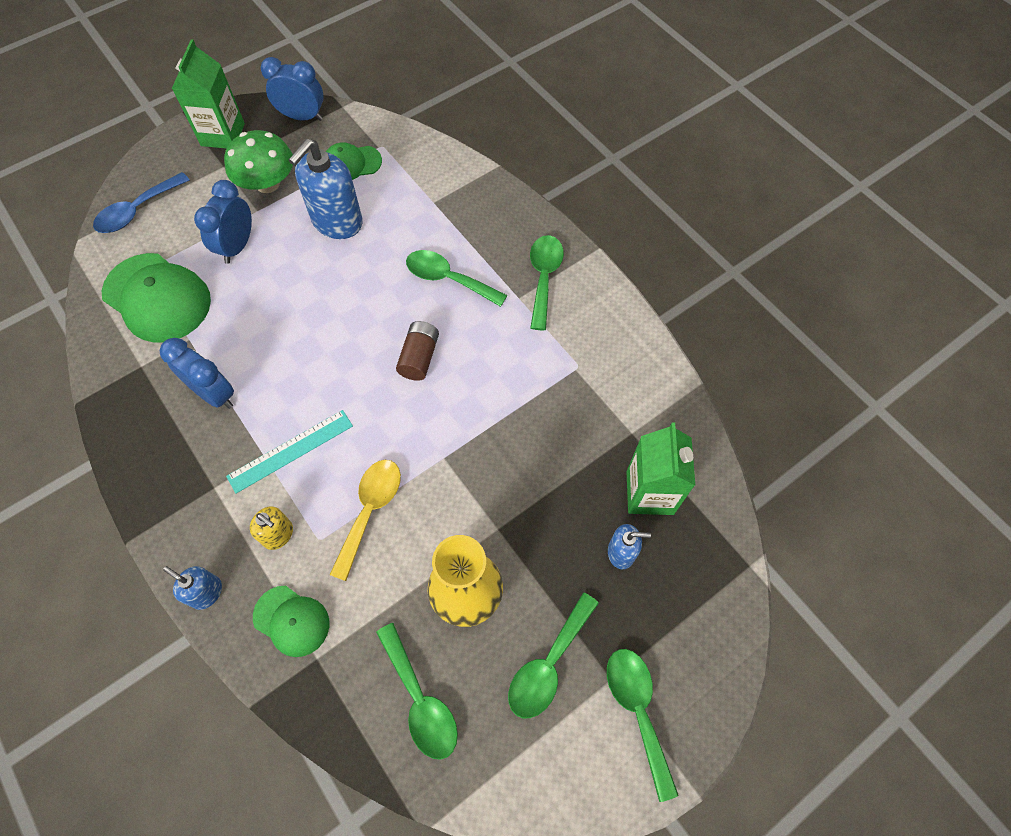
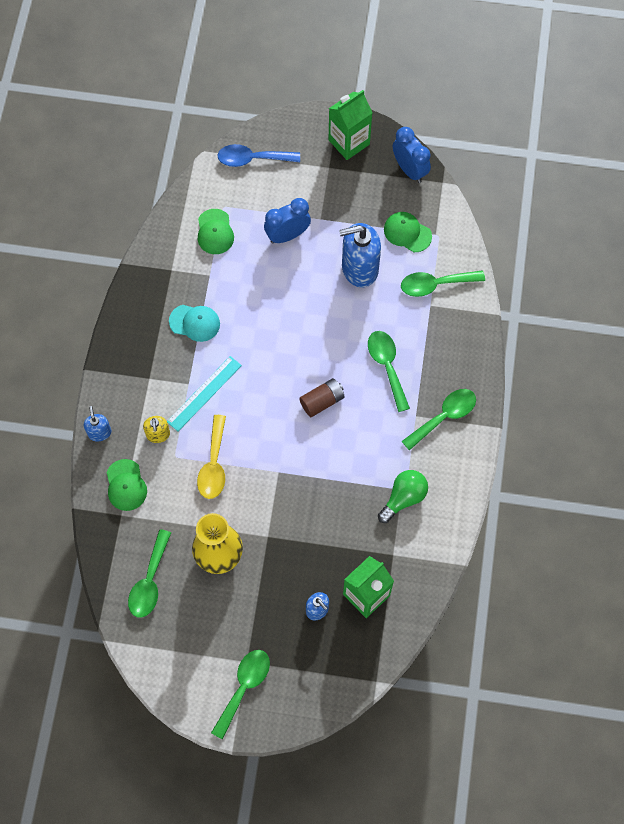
camera: 45 degrees right, 5 degrees up
(157, 298) = (215, 232): green cap -> green cap, size x0.56
(214, 394) = (195, 323): blue clock -> turquoise cap
(267, 183) = (343, 204): green mushroom -> none
(290, 451) = (204, 393): turquoise ruler -> turquoise ruler turned 60 degrees counterclockwise
(370, 510) = (214, 465): yellow spoon -> yellow spoon turned 120 degrees clockwise
(548, 664) = (224, 625): green spoon -> green spoon (435, 284)
(585, 374) = (403, 498): none -> green light bulb

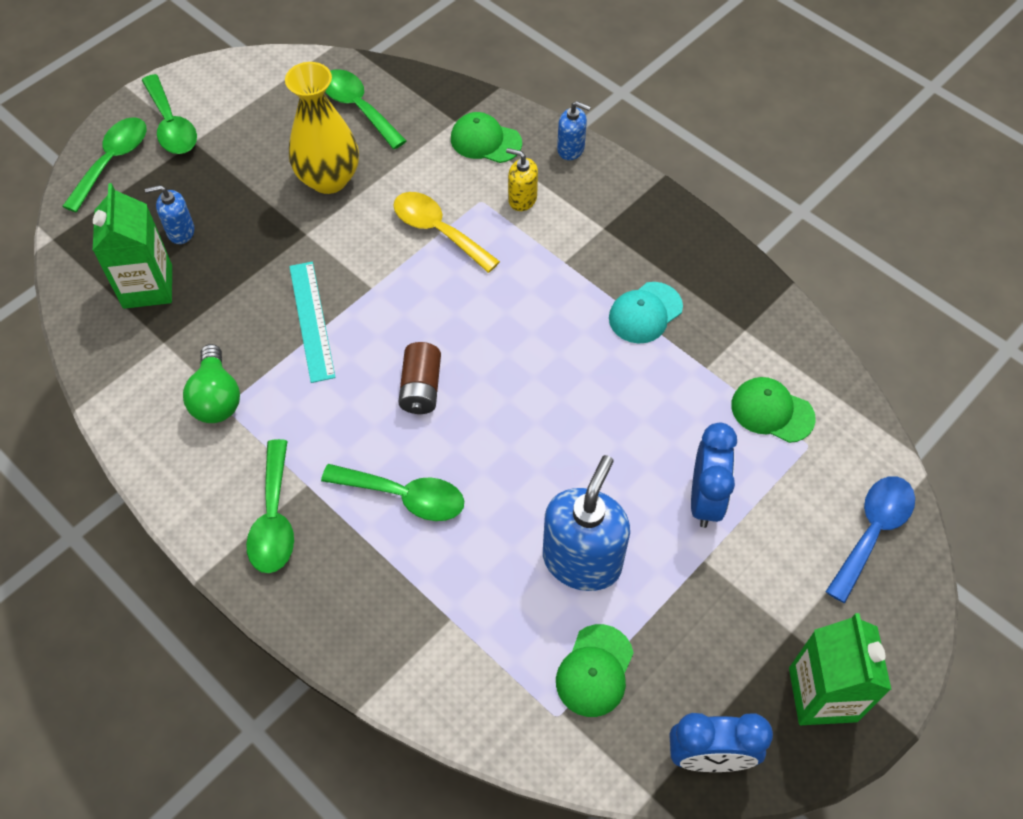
camera: 125 degrees right, 10 degrees down
(204, 393) = (538, 270): turquoise ruler -> turquoise ruler (311, 320)
(407, 233) = (594, 671): green cap -> green cap turned 135 degrees clockwise
(435, 284) = (477, 650): green spoon -> green spoon (113, 161)

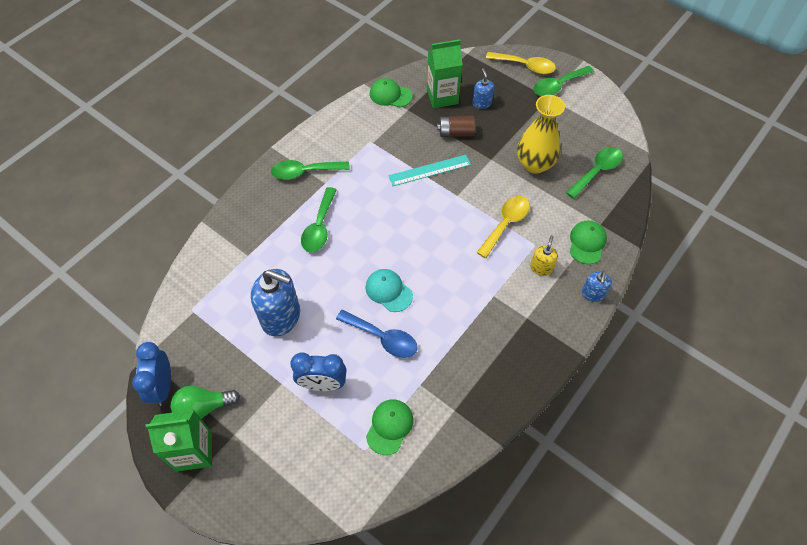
camera: 85 degrees right, 0 degrees up
(113, 161) = (525, 66): green spoon -> yellow spoon
(216, 398) = (375, 137): green light bulb -> green light bulb (203, 407)
(421, 388) = (389, 227): brown battery -> brown battery (455, 133)
(594, 671) = (215, 326): green cap -> green cap (390, 95)
(645, 313) = (459, 346): turquoise cap -> turquoise cap (388, 291)
(872, 531) = (302, 490): blue spoon -> blue spoon (383, 338)

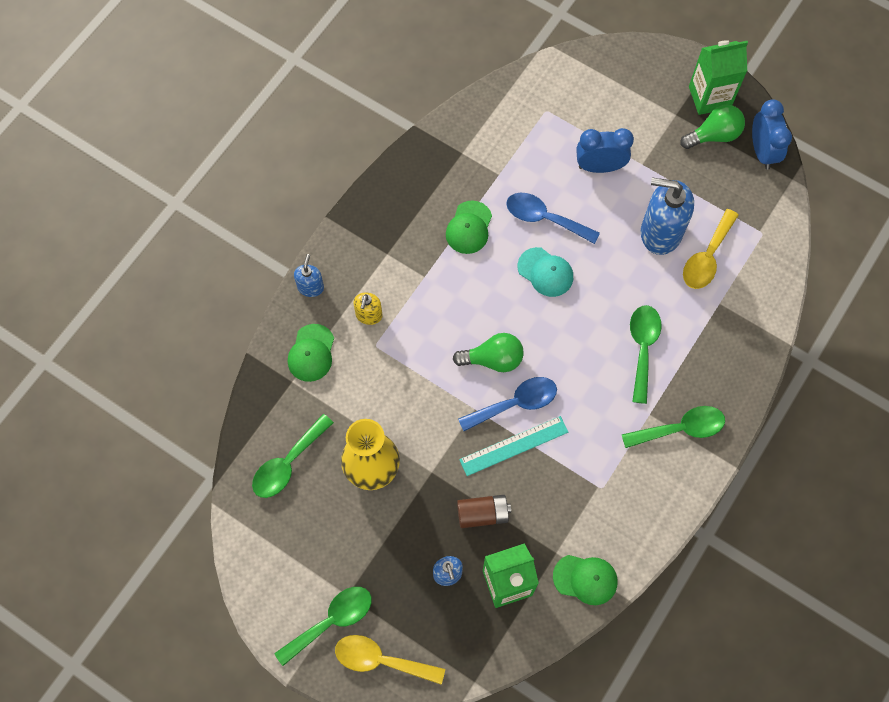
camera: 175 degrees right, 10 degrees up
(389, 426) = (525, 133): green cap -> green cap (469, 227)
(425, 197) = (515, 403): none -> blue spoon
(440, 228) = (493, 359): none -> green light bulb
(506, 224) = (411, 372): yellow spoon -> yellow spoon (707, 257)

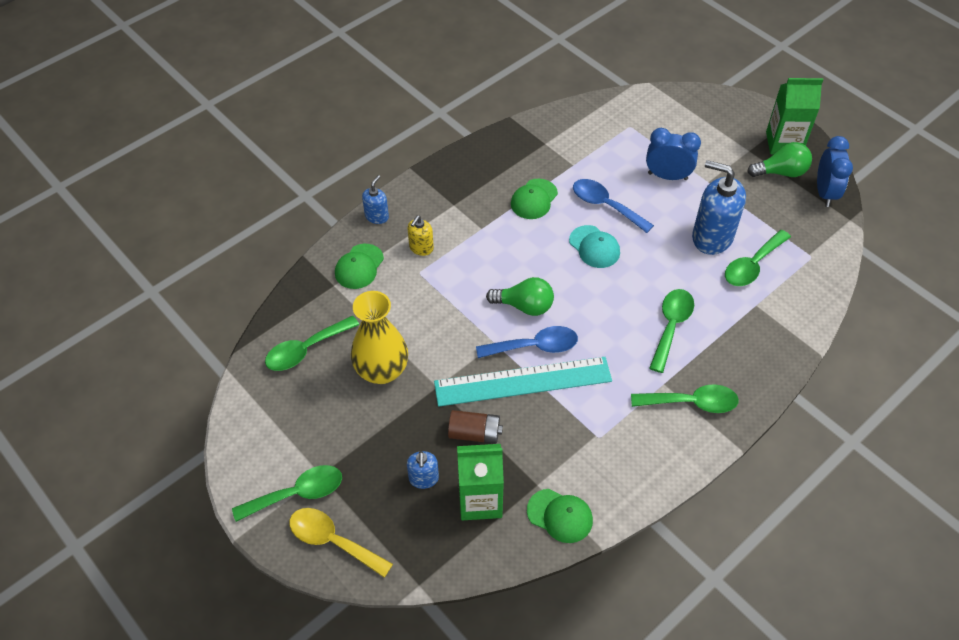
camera: 15 degrees right, 15 degrees down
(514, 446) = (523, 381): turquoise ruler -> turquoise ruler, size x1.58
(707, 257) = (752, 265): yellow spoon -> green spoon

